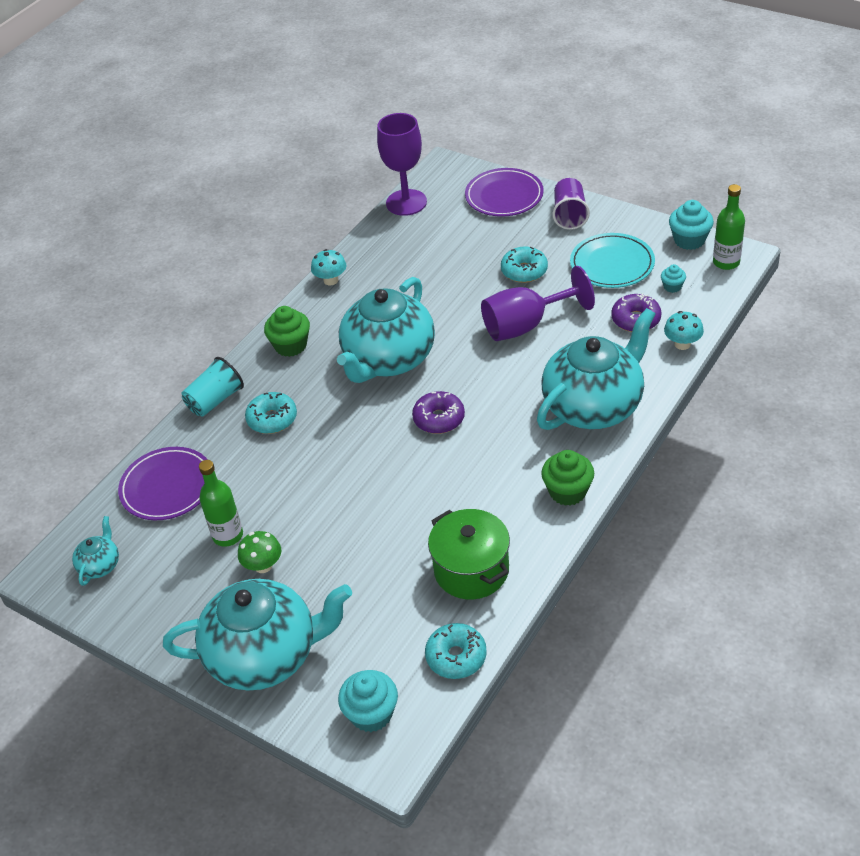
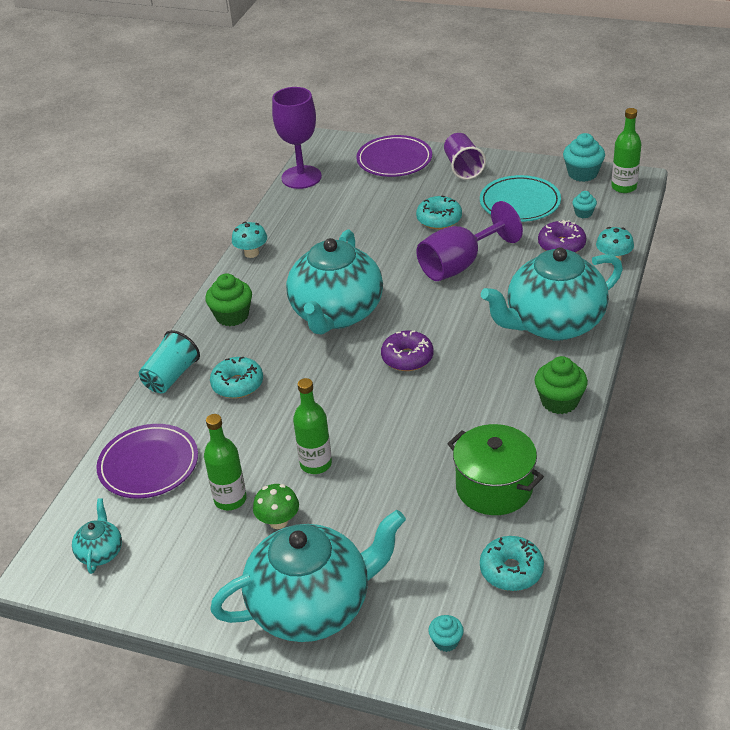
camera: 15 degrees left, 5 degrees down
(316, 514) = (316, 464): none -> green bottle
(371, 714) = (446, 641): turquoise cupcake -> turquoise cupcake, size x0.56
(594, 406) = (553, 324): turquoise teapot -> turquoise teapot turned 150 degrees counterclockwise

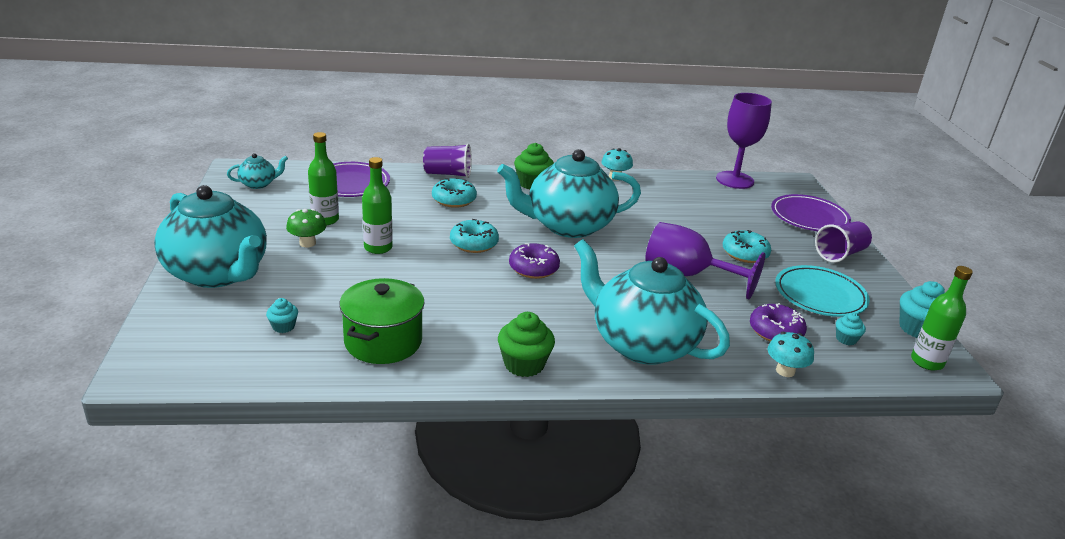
camera: 60 degrees right, 10 degrees down
(171, 376) = (448, 174): turquoise cup -> purple cup
(446, 641) = (185, 344): turquoise cupcake -> turquoise cupcake (283, 326)
(511, 570) = (277, 367): turquoise donut -> turquoise donut (474, 244)

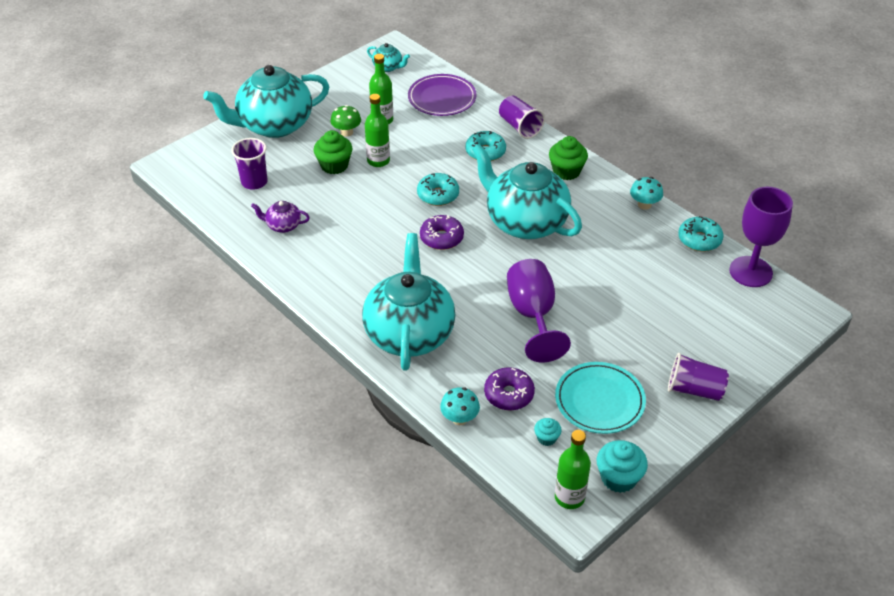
camera: 55 degrees right, 15 degrees up
(218, 273) = (274, 125): turquoise teapot -> turquoise teapot turned 60 degrees clockwise
(283, 326) = (254, 182): turquoise cupcake -> purple cup
(383, 341) = (283, 226): green pot -> purple teapot
(524, 364) = (325, 293): green cupcake -> green cupcake (334, 165)
(745, 254) = (612, 332): turquoise donut -> turquoise donut (699, 240)
(809, 217) = (742, 346): purple plate -> none

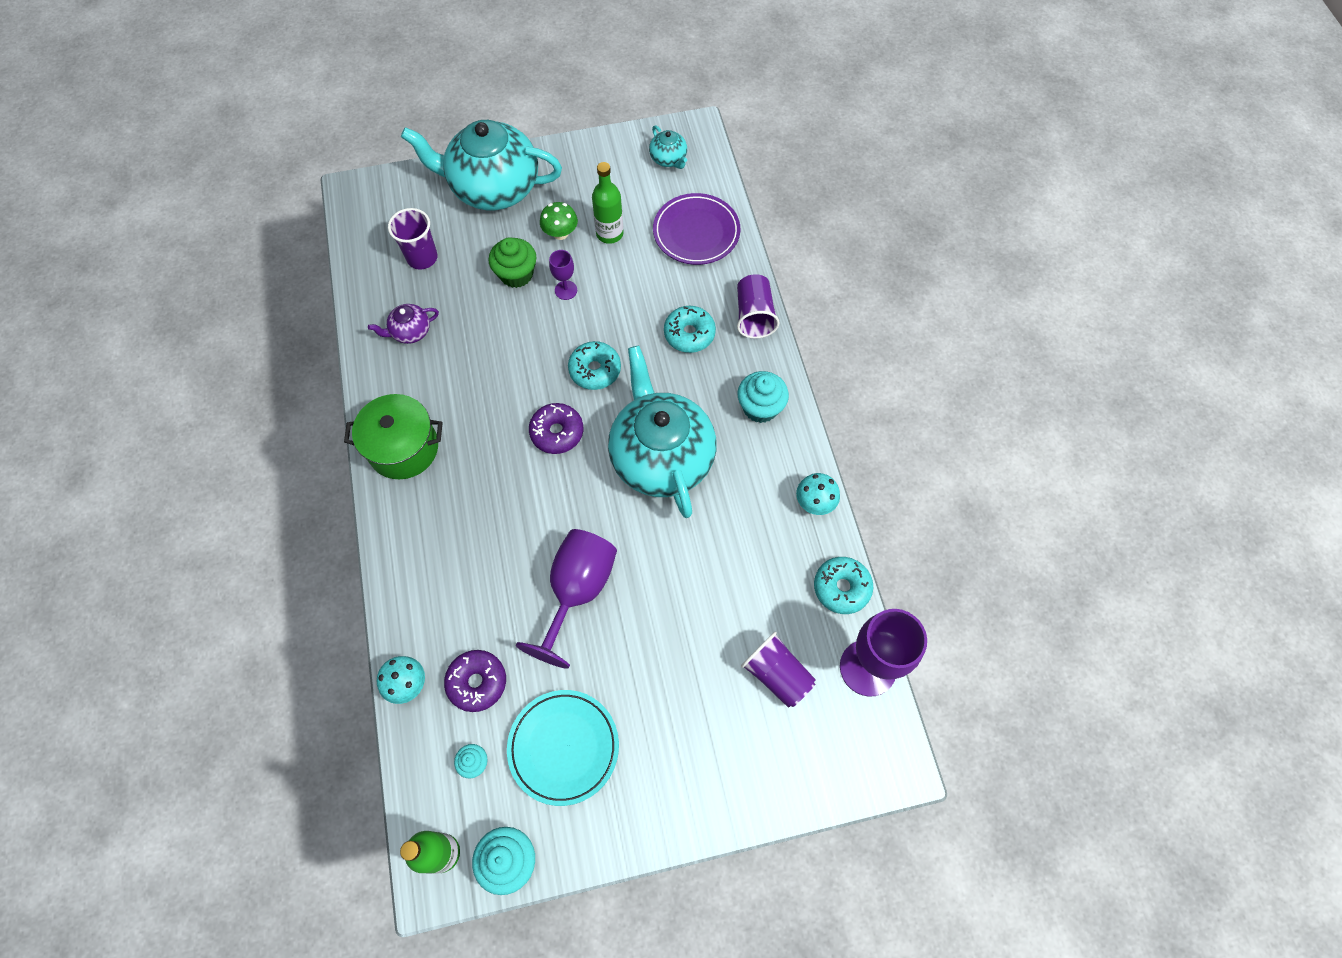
camera: 30 degrees right, 20 degrees up
(283, 226) = (410, 332): purple teapot -> purple teapot turned 60 degrees counterclockwise
(337, 291) = (403, 448): none -> green pot
(378, 161) = (566, 290): green bottle -> purple goblet
(409, 333) = (435, 544): turquoise teapot -> none
(566, 171) = (760, 407): green cupcake -> turquoise cupcake
(694, 389) = (676, 794): purple cup -> purple cup (777, 674)

